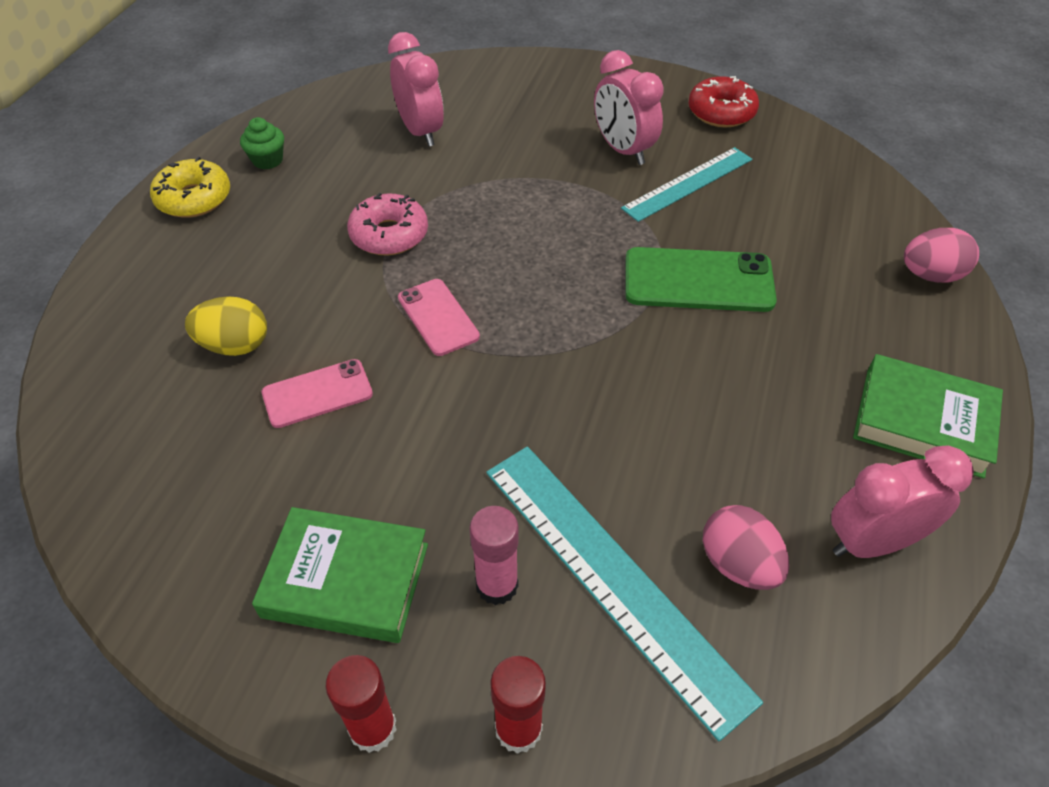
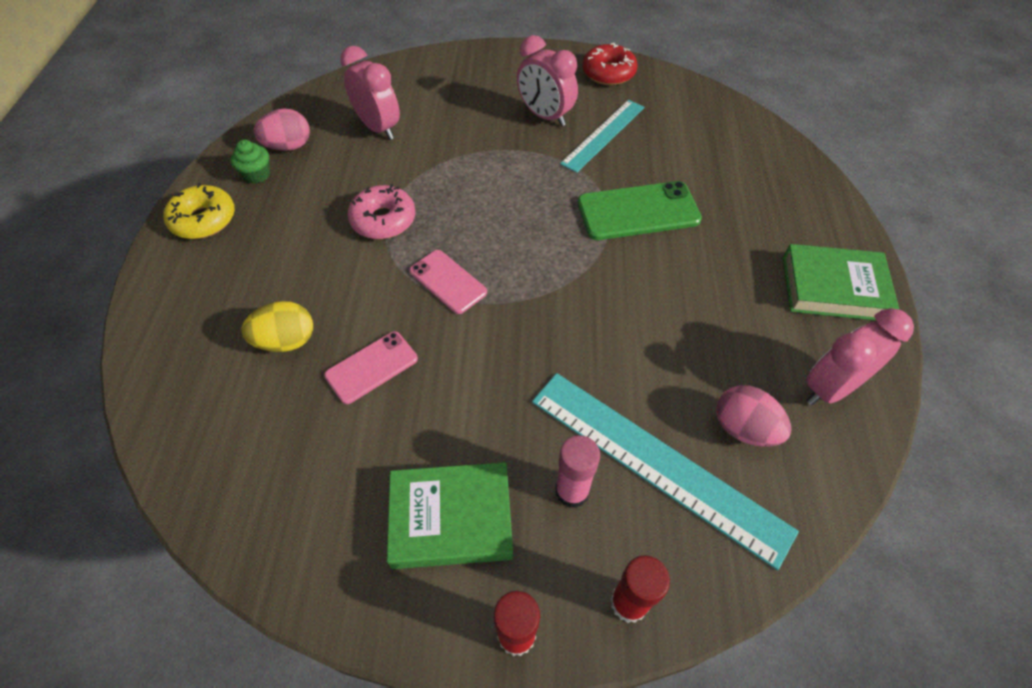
camera: 15 degrees left, 5 degrees up
(930, 275) = (800, 175): pink egg -> pink egg (288, 146)

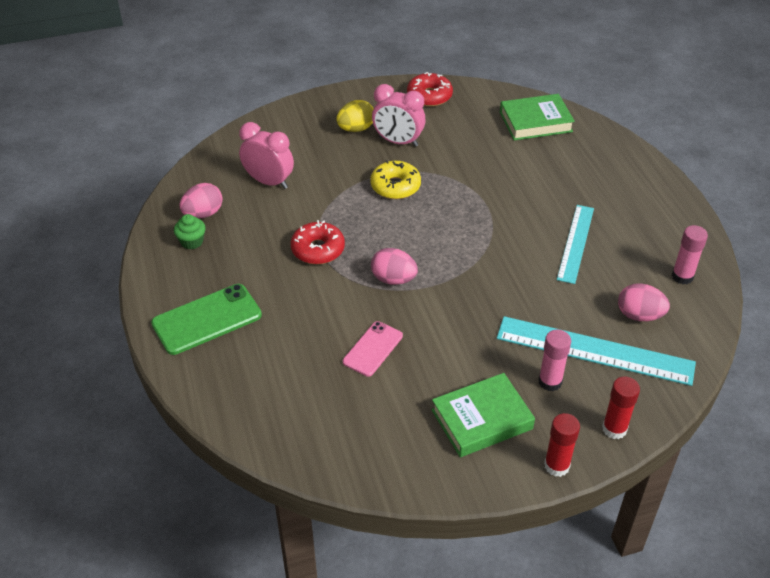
camera: 20 degrees left, 10 degrees down
(204, 220) = (172, 286): yellow donut -> yellow donut (395, 186)
(286, 341) = (299, 350): yellow egg -> yellow egg (356, 129)
(383, 220) = (318, 249): pink donut -> red donut
(448, 281) = (393, 279): pink phone -> pink egg
(603, 135) = (451, 146): turquoise ruler -> turquoise ruler (576, 243)
(638, 211) = (504, 196): green phone -> green phone (207, 319)
(830, 388) = (682, 276): pink clock -> pink glue stick
(833, 288) = (659, 214): green book -> green book (535, 122)

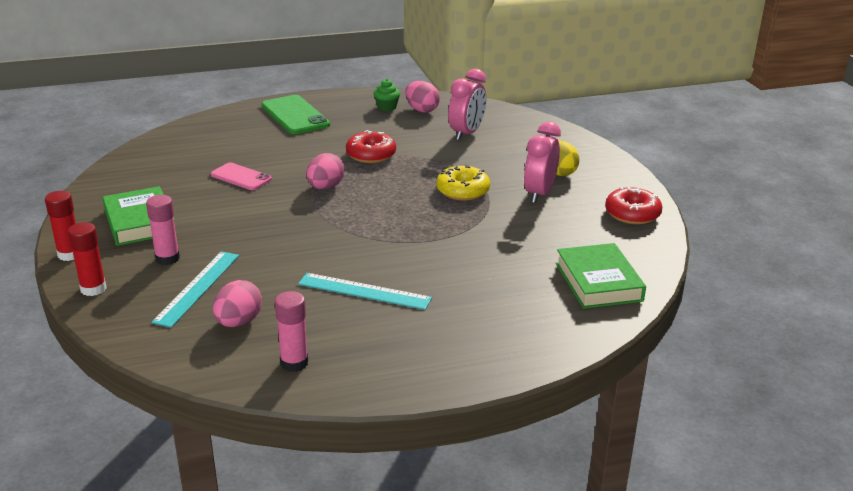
camera: 90 degrees right, 15 degrees down
(594, 350) = (197, 288): turquoise ruler -> turquoise ruler, size x0.64

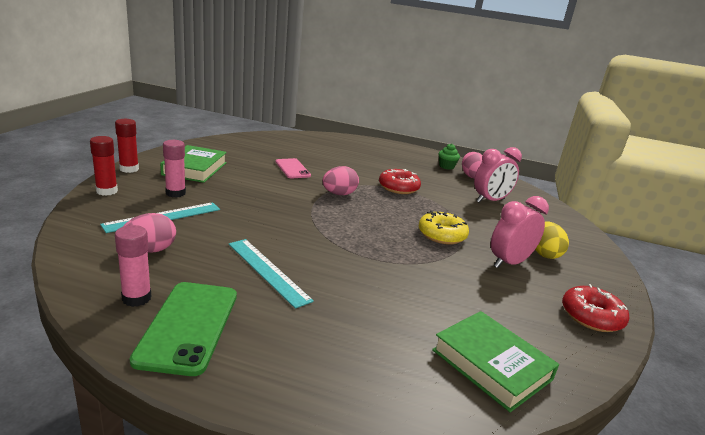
camera: 30 degrees right, 5 degrees down
(295, 115) = (376, 151): green phone -> green phone (188, 326)
(598, 282) = (491, 364): green book -> green book turned 60 degrees counterclockwise

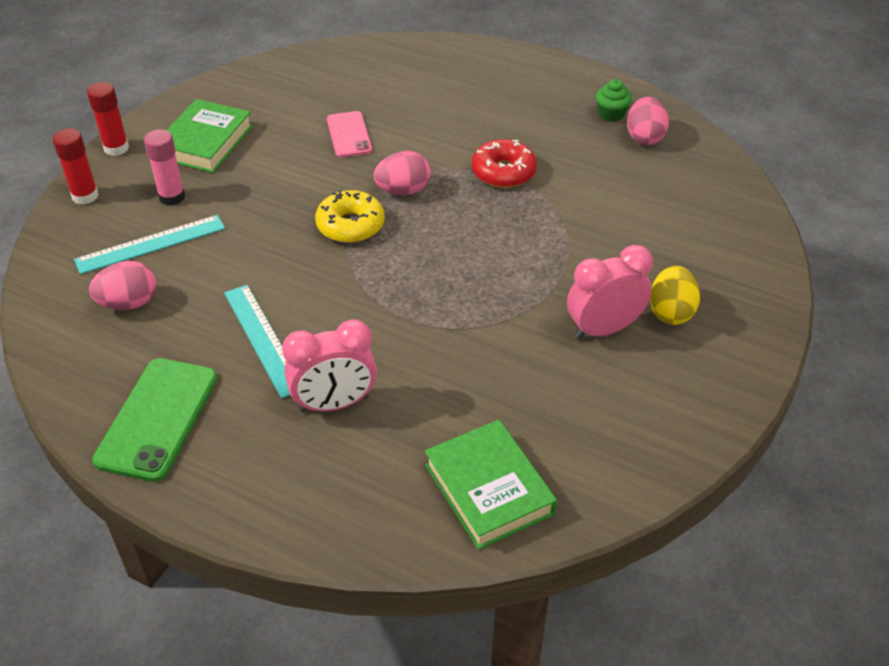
camera: 15 degrees right, 20 degrees up
(136, 298) = (107, 378): pink glue stick -> none
(441, 235) = (527, 275): yellow donut -> yellow donut (350, 225)
(490, 200) = (646, 197): pink clock -> pink clock (334, 403)
(591, 316) = (670, 426): red donut -> none

